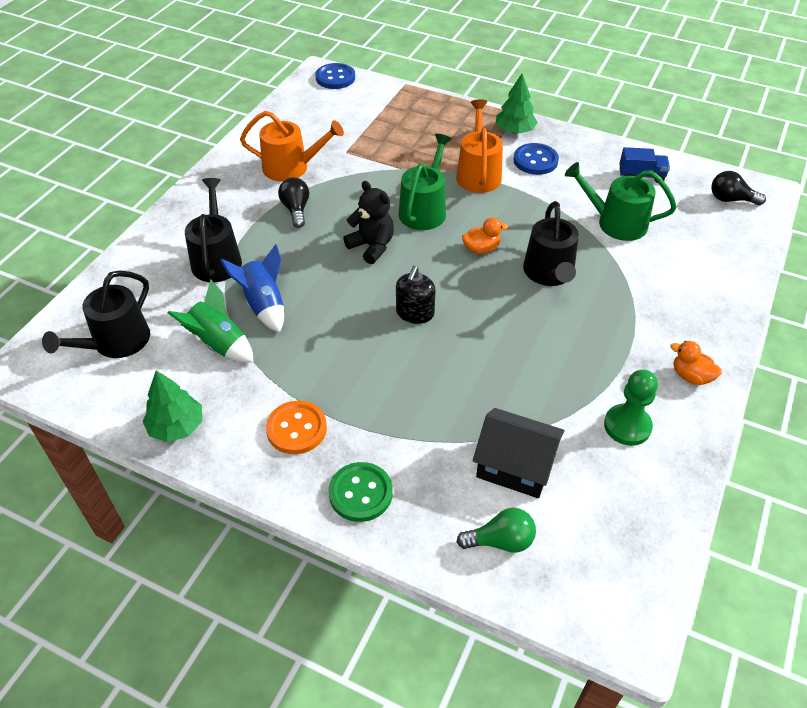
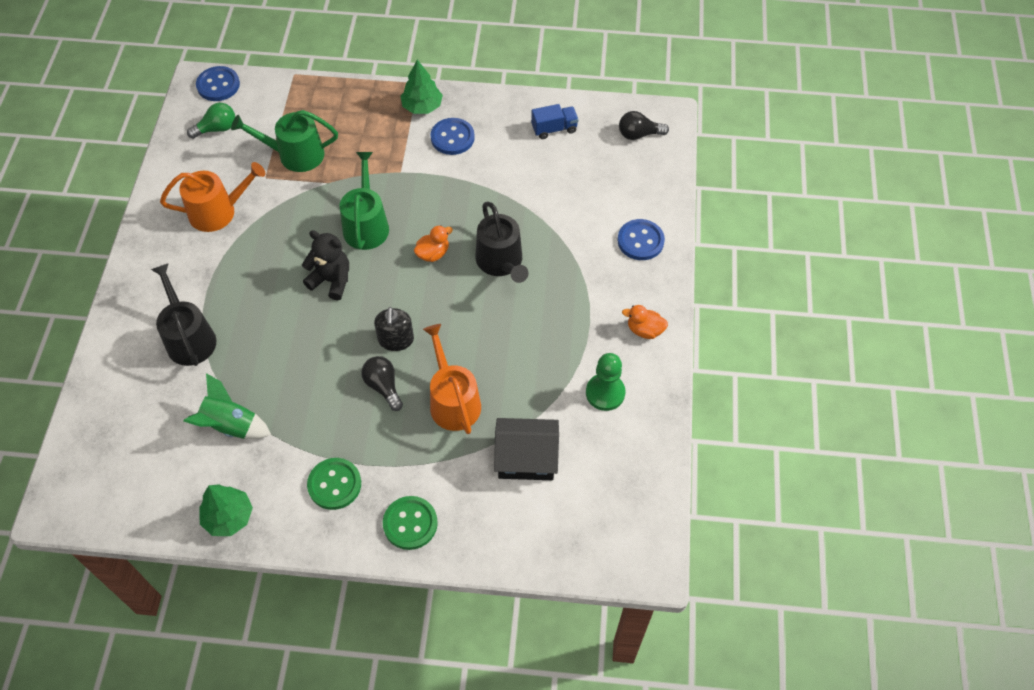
camera: 20 degrees left, 10 degrees up
(116, 342) = (134, 454): black watering can -> none
(264, 305) = (255, 373): blue rocket -> none
(296, 210) = (243, 260): black light bulb -> black light bulb (383, 386)
(296, 429) = (334, 484): orange button -> green button
(478, 174) = (403, 168): orange watering can -> orange watering can (453, 401)
(501, 541) = (534, 526): green light bulb -> green light bulb (217, 129)
(616, 223) = (545, 189): green watering can -> green watering can (295, 155)
(708, 291) = (640, 241): none -> blue button

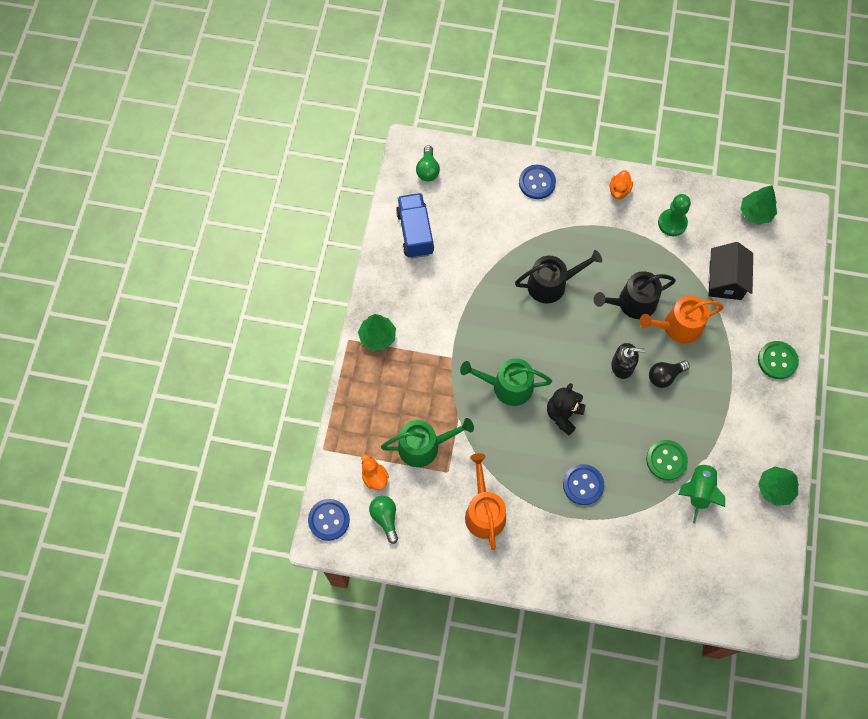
camera: 85 degrees left, 10 degrees up
(189, 338) = (616, 529): black watering can -> black watering can (632, 303)
(295, 155) = (424, 446): green watering can -> green watering can turned 105 degrees counterclockwise
(334, 484) = (747, 412): green button -> green button (666, 460)
(433, 253) = (540, 335): orange duck -> orange duck (374, 477)
(452, 138) = (417, 313): blue button -> blue button (583, 485)
(554, 129) = (415, 232): blue truck -> blue truck, size x1.62
(637, 499) = (755, 213): none -> green tree
(638, 134) = (428, 170): black light bulb -> green light bulb

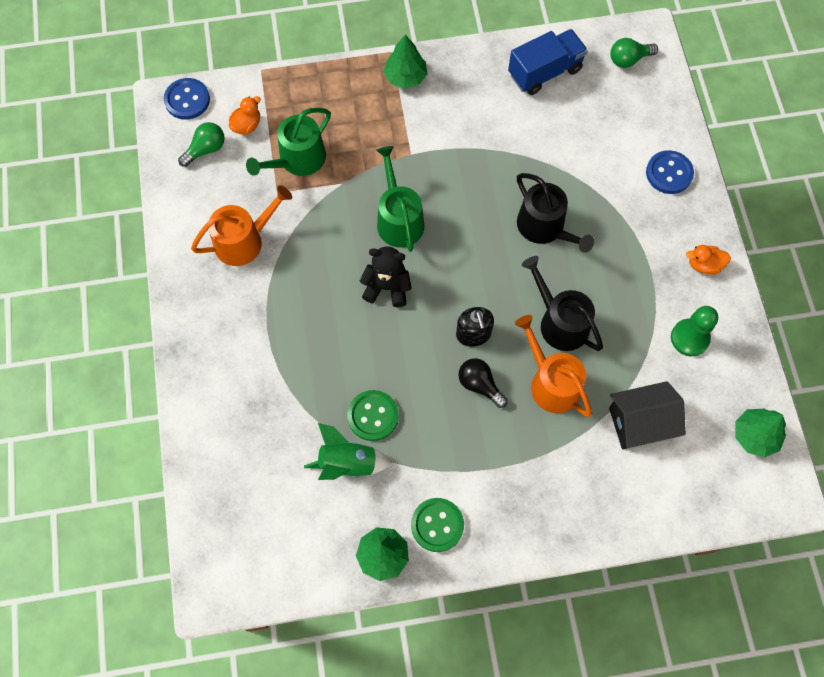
camera: 70 degrees right, 0 degrees up
(424, 446) = (298, 160): green watering can -> green watering can turned 75 degrees clockwise
(583, 485) = (310, 332): blue button -> none
(777, 360) = (556, 515): green button -> green button (437, 525)

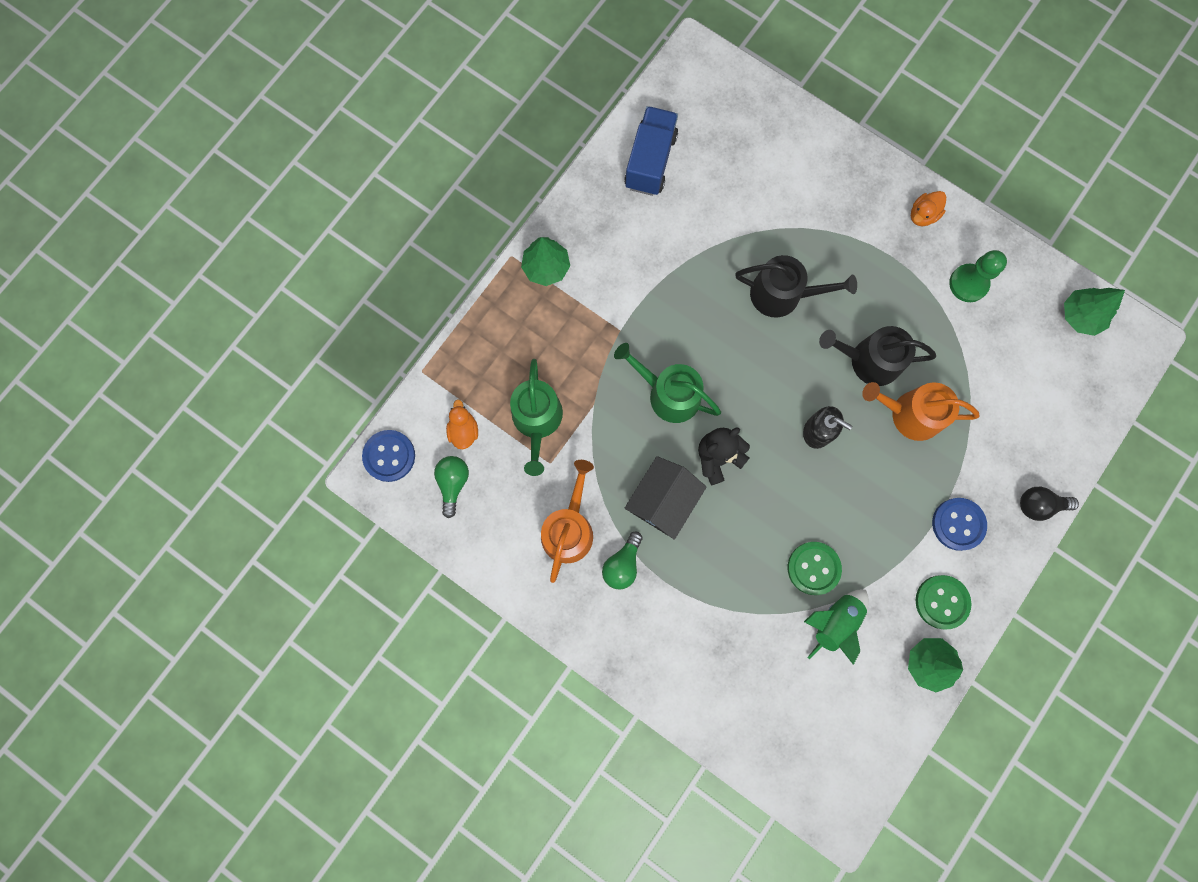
camera: 45 degrees left, 10 degrees up
(479, 385) = (863, 466): black light bulb -> black light bulb (1039, 505)
(628, 59) = (702, 91): green light bulb -> green light bulb (622, 564)
(640, 422) = (998, 383): black house -> black house (663, 501)
(669, 173) = (826, 162): blue button -> blue button (958, 524)

